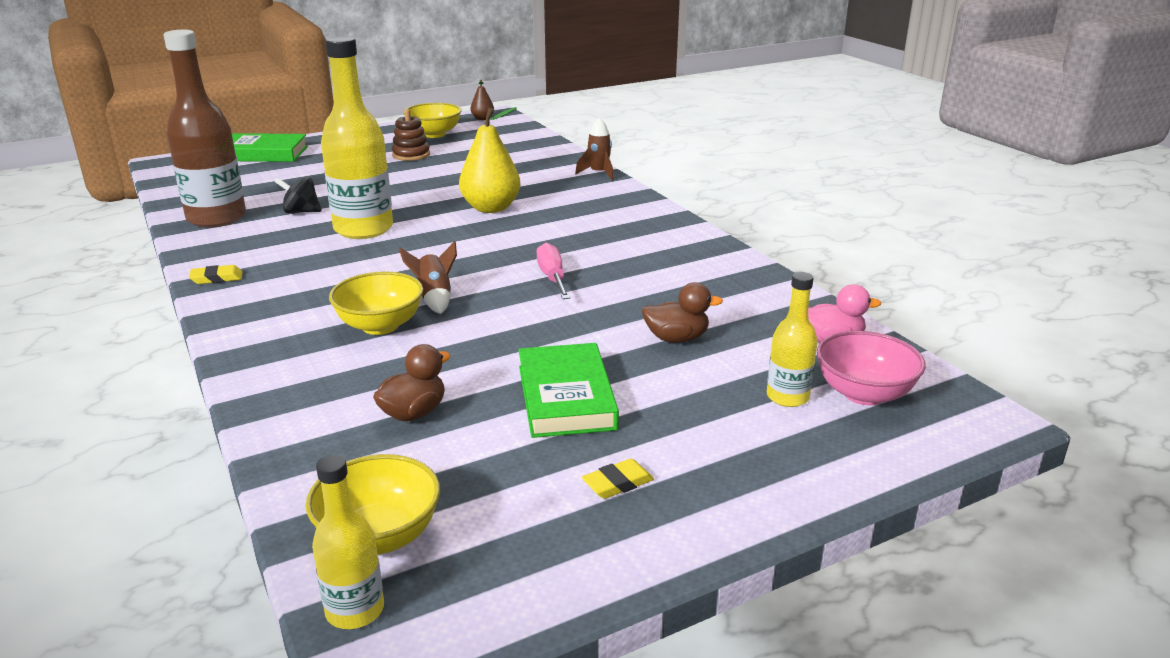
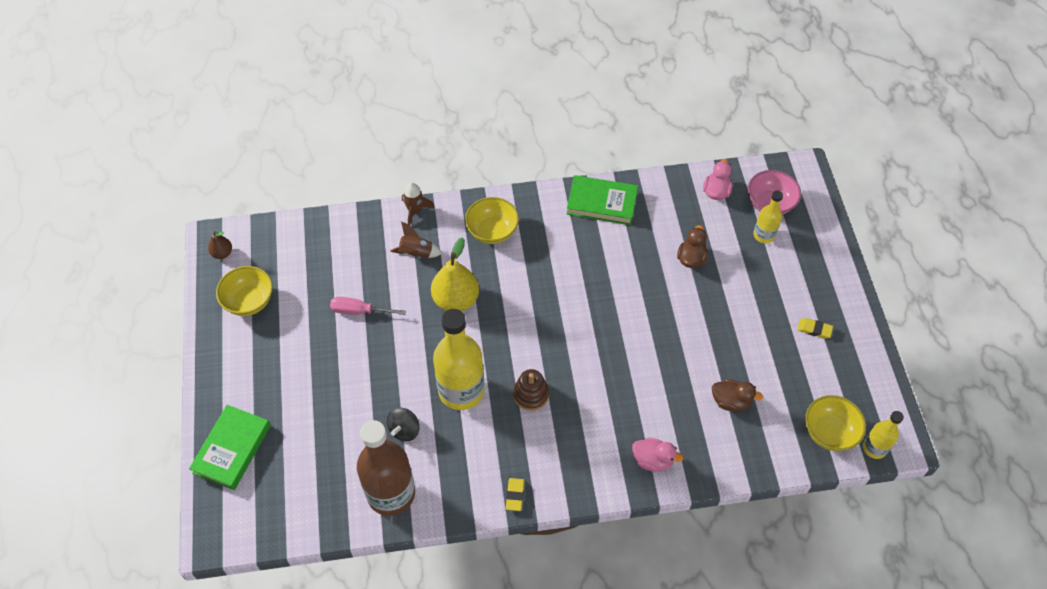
camera: 70 degrees left, 30 degrees up
(283, 361) = (653, 460): none -> pink duck
(380, 326) = (625, 402): yellow bowl -> yellow bowl (492, 231)
(411, 155) = (300, 330): brown stacking toy -> brown stacking toy (531, 394)
(414, 413) = (731, 401): brown duck -> brown duck turned 135 degrees clockwise
(434, 298) = (597, 366): brown rocket -> brown rocket (416, 253)
(552, 277) = (591, 294): pink screwdriver -> pink screwdriver (358, 311)
(566, 397) = (735, 328): green book -> green book (602, 203)
(617, 483) = (814, 329): yellow eraser -> yellow eraser turned 60 degrees counterclockwise

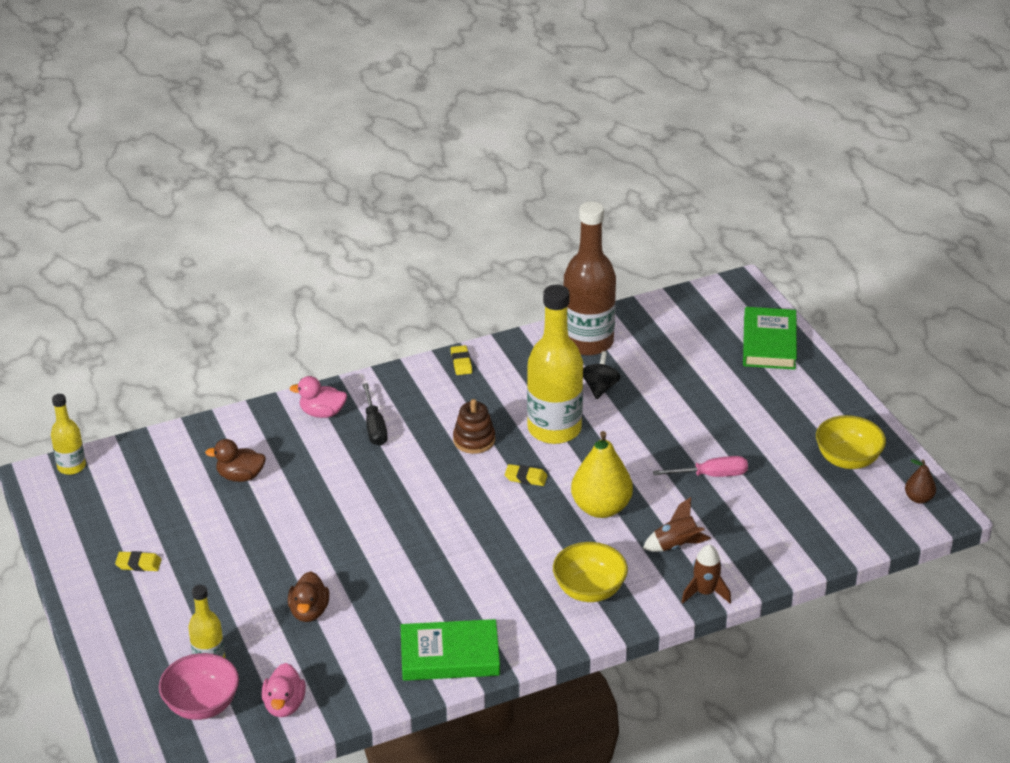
camera: 165 degrees right, 20 degrees down
(502, 343) = (526, 478): none -> yellow eraser
(610, 430) = (374, 428): none -> black screwdriver
(829, 432) = (123, 470): yellow bowl -> none

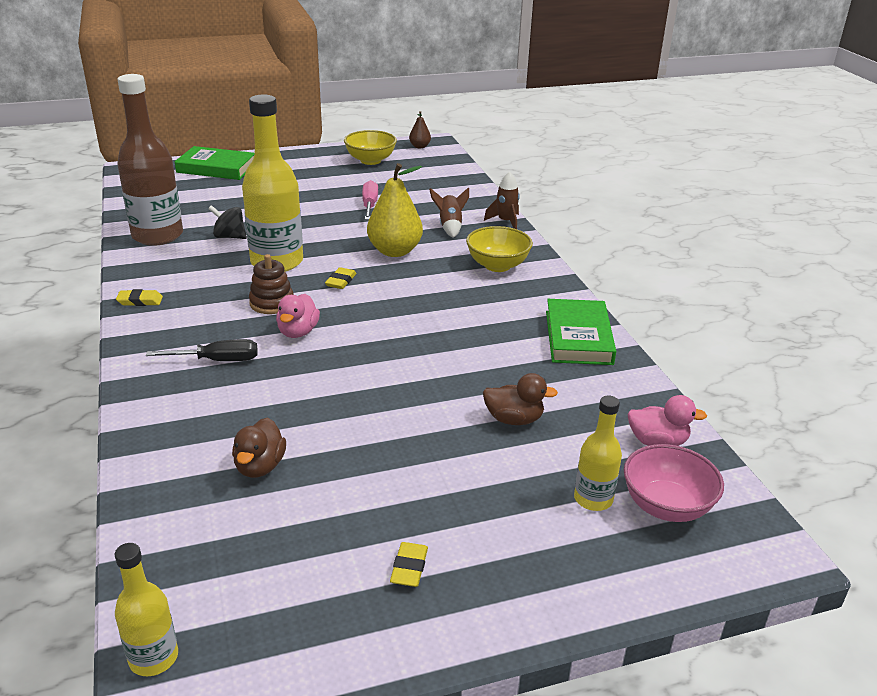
camera: 85 degrees left, 5 degrees down
(322, 413) = (169, 396): pink duck -> pink duck (298, 332)

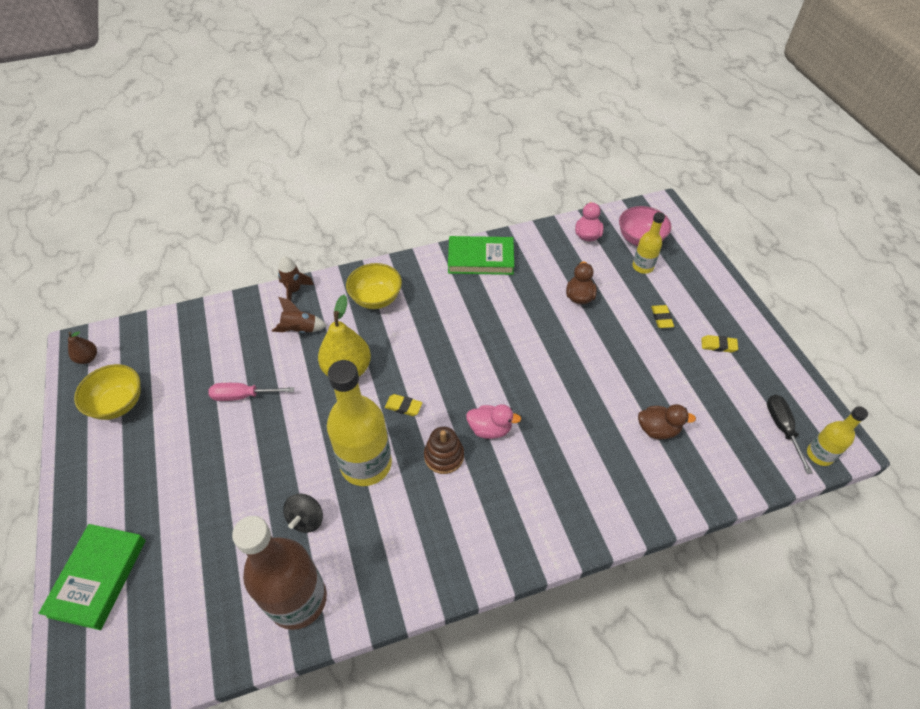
camera: 90 degrees left, 20 degrees up
(140, 301) = (446, 575): yellow eraser -> yellow eraser (661, 318)
(218, 360) = (538, 481): black screwdriver -> black screwdriver (782, 428)

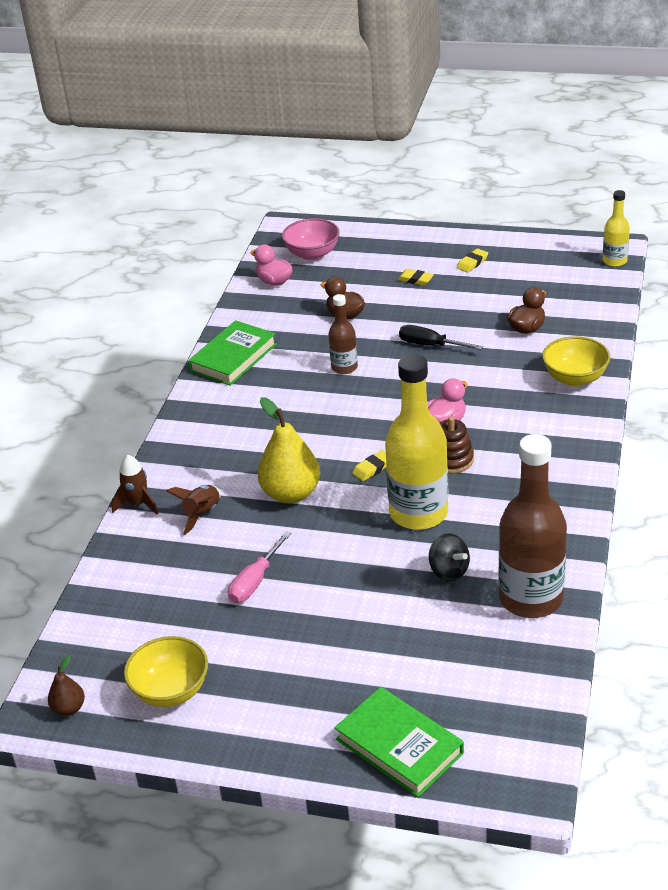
camera: 55 degrees left, 15 degrees down
(376, 298) = (213, 446): yellow bowl -> yellow bowl (575, 378)
(514, 328) = (344, 367): none -> brown bottle
(642, 267) = (347, 266): yellow bottle -> none
(782, 428) = (577, 267): black screwdriver -> black screwdriver (430, 345)

